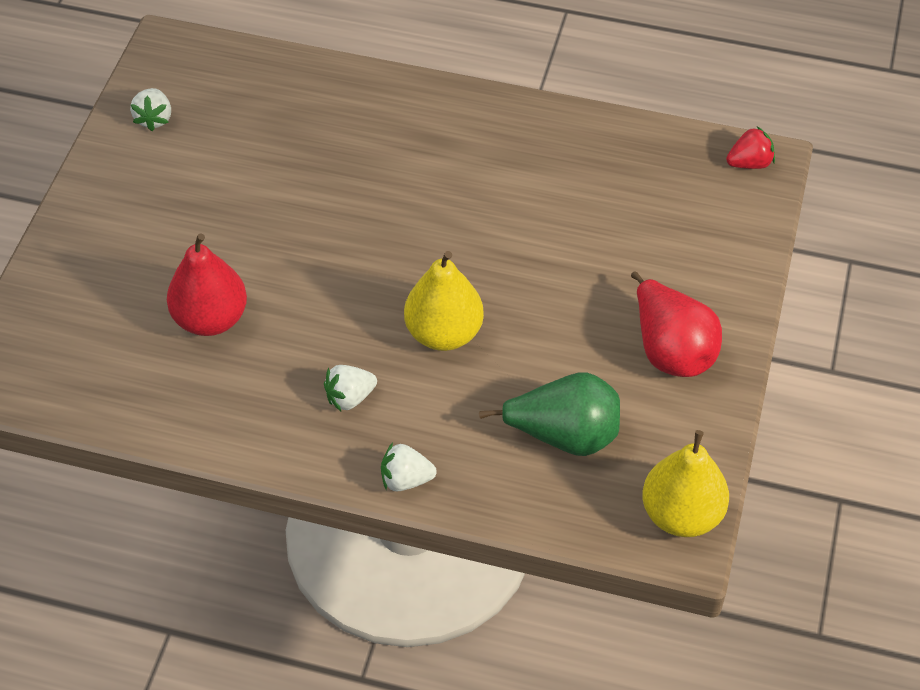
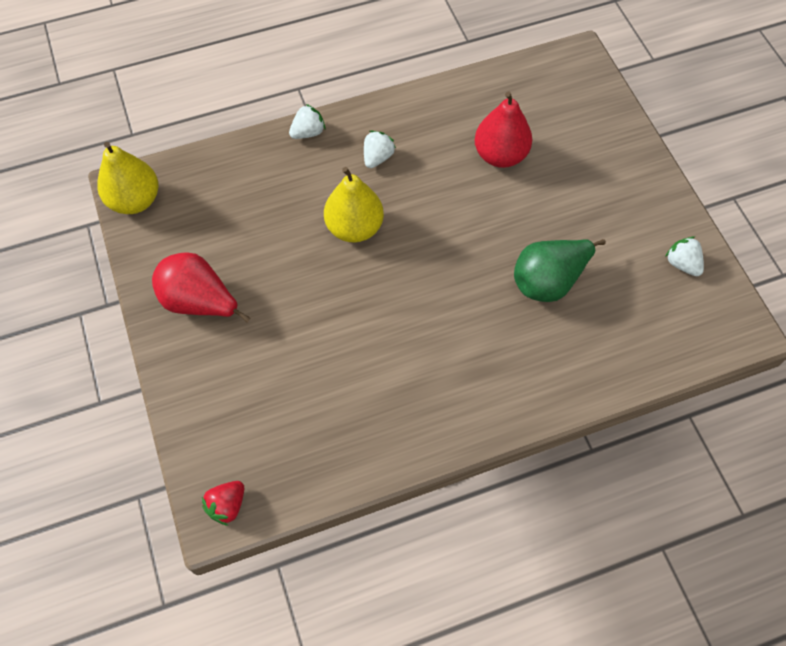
camera: 145 degrees right, 10 degrees up
(564, 435) = (234, 207): green pear -> green pear (549, 281)

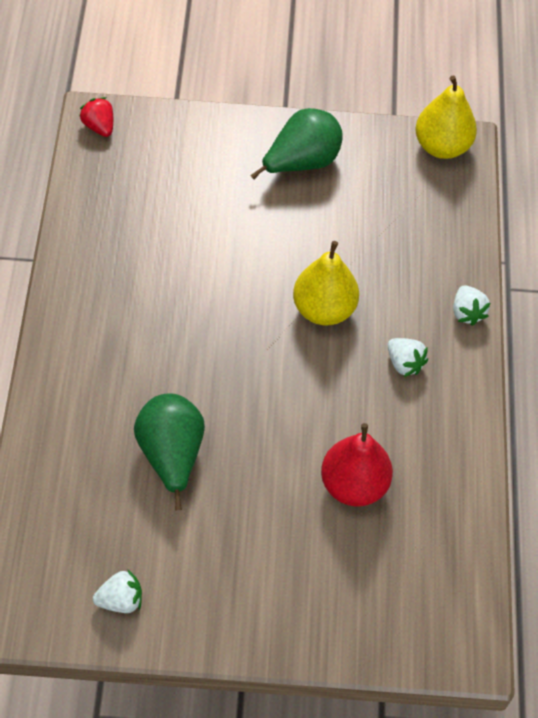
camera: 110 degrees right, 5 degrees down
(200, 302) = (301, 163): red pear -> green pear

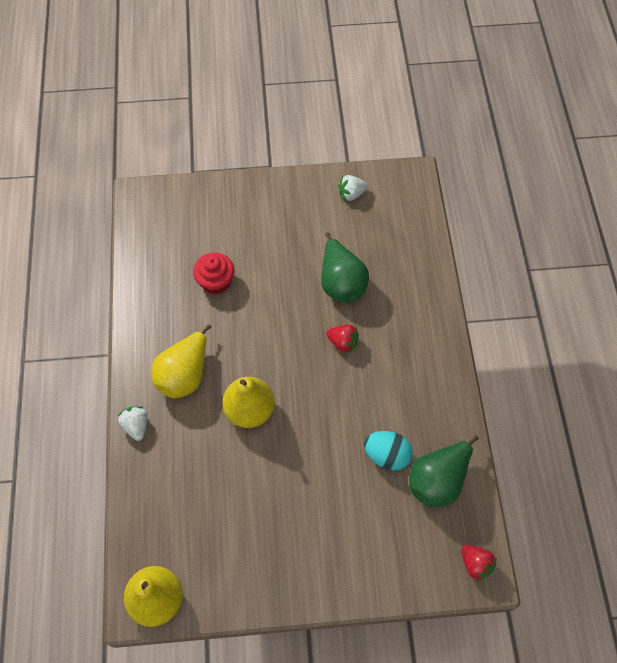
camera: 175 degrees right, 5 degrees up
(166, 237) = (387, 455): none -> turquoise egg
(188, 373) = (343, 342): none -> red strawberry
(301, 163) = (285, 555): green pear -> green pear (438, 480)
(354, 485) = (216, 282): red pear -> red cupcake
(404, 363) = (185, 375): white strawberry -> yellow pear

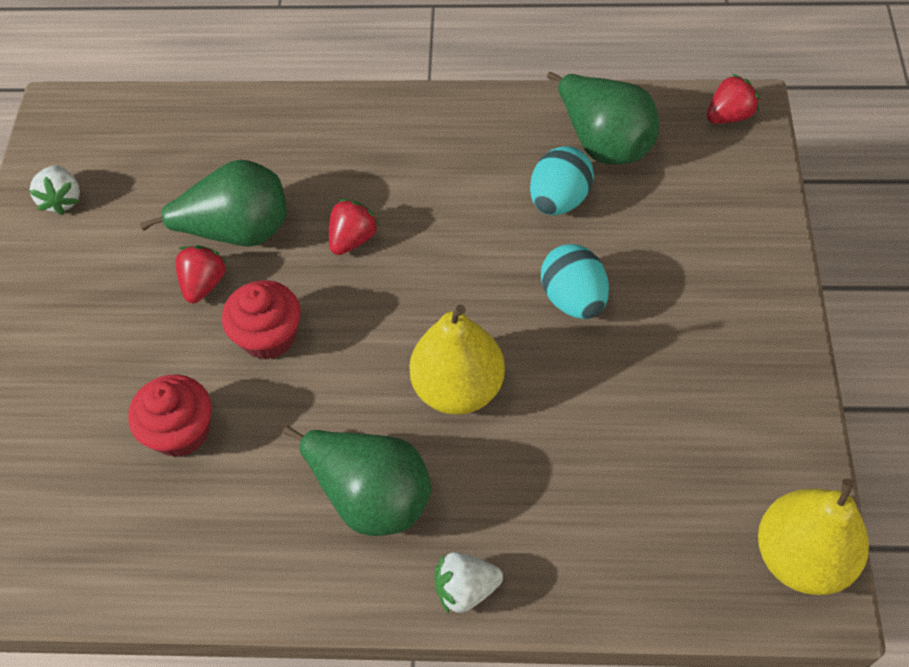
camera: 80 degrees left, 5 degrees down
(185, 375) = (371, 495): yellow pear -> green pear
(274, 311) = (269, 336): none -> red cupcake
(304, 273) = (204, 284): none -> red strawberry
(314, 468) = (573, 299): none -> turquoise egg

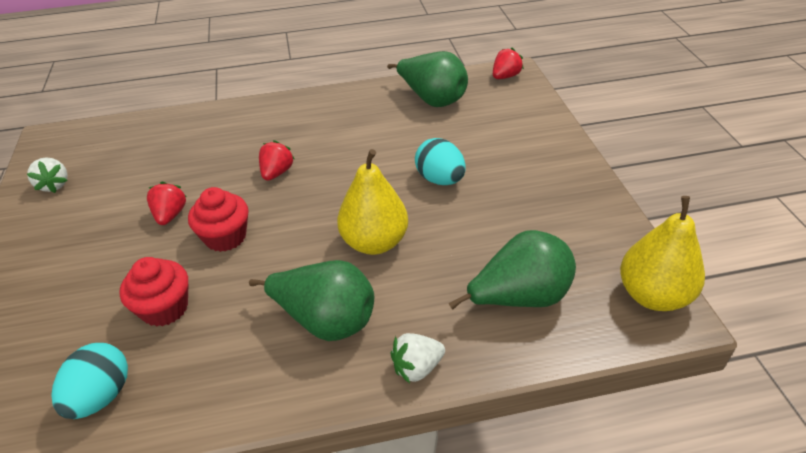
camera: 15 degrees left, 15 degrees down
(238, 231) = (191, 181): green pear -> green pear (519, 298)
(559, 200) = (413, 131): turquoise egg -> turquoise egg (101, 396)

